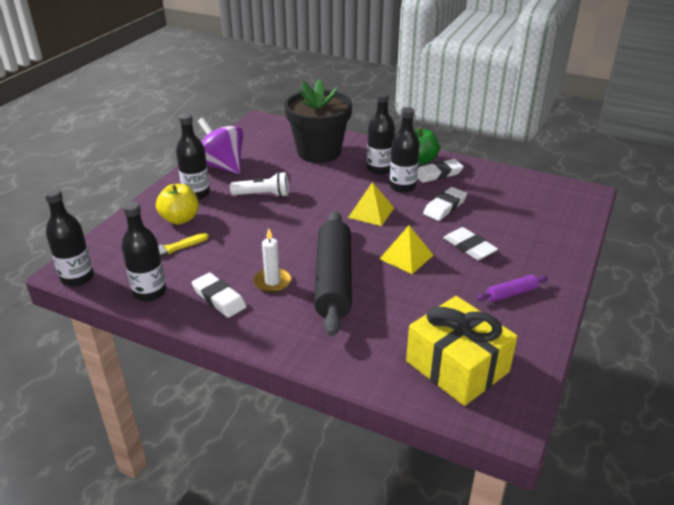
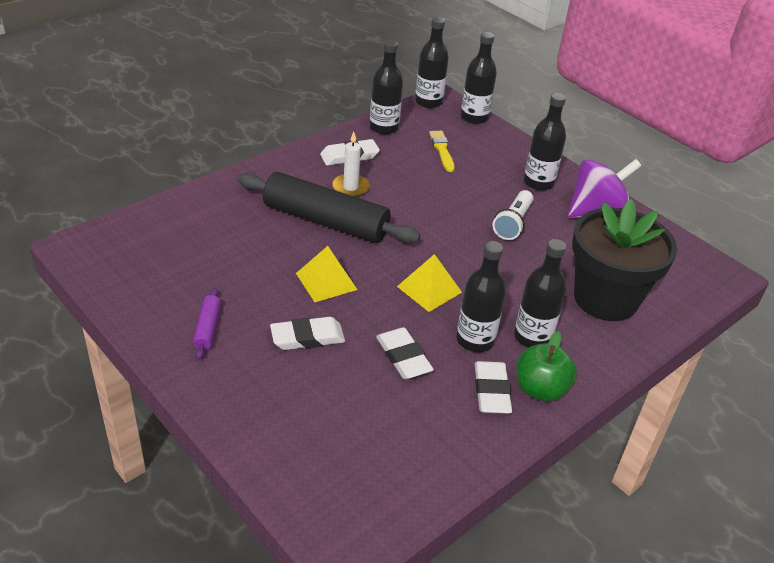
camera: 110 degrees right, 5 degrees up
(99, 244) = (474, 117): none -> black bottle
(180, 219) = (492, 163): yellow apple -> none
(457, 366) = (155, 246): yellow gift -> none

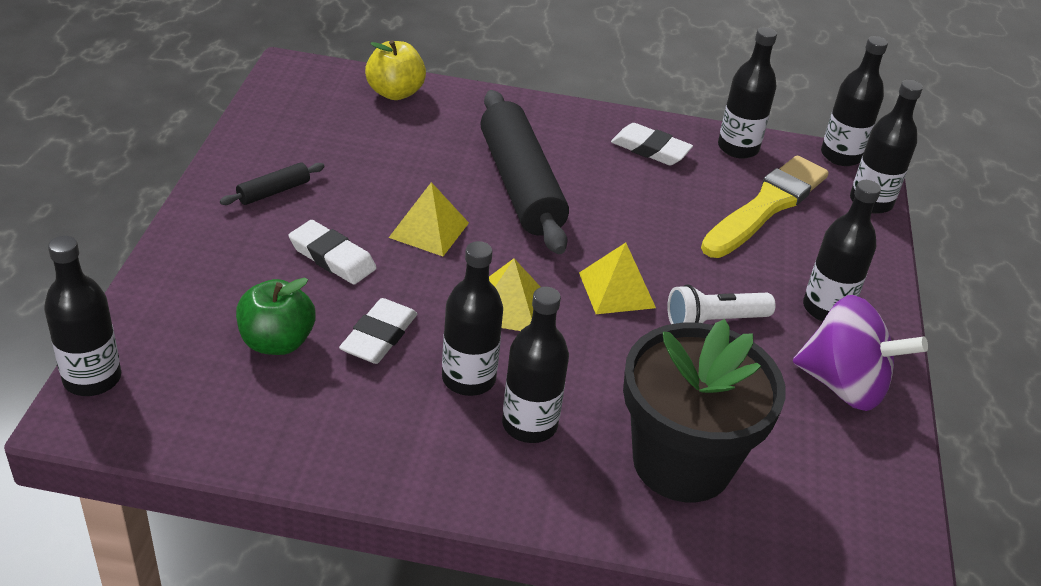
camera: 50 degrees right, 0 degrees up
(167, 217) = (395, 93): none -> yellow apple
(208, 328) = (274, 192): purple rolling pin -> black rolling pin
(312, 521) = (92, 378): none -> black bottle
(350, 187) = (599, 175): white candle -> none
(442, 150) = (766, 206): yellow brush -> yellow brush, size x1.95
(455, 241) = (616, 290): none -> yellow pyramid
(491, 391) = (401, 428): white eraser -> none
(540, 389) = (448, 468): green apple -> green apple (277, 342)

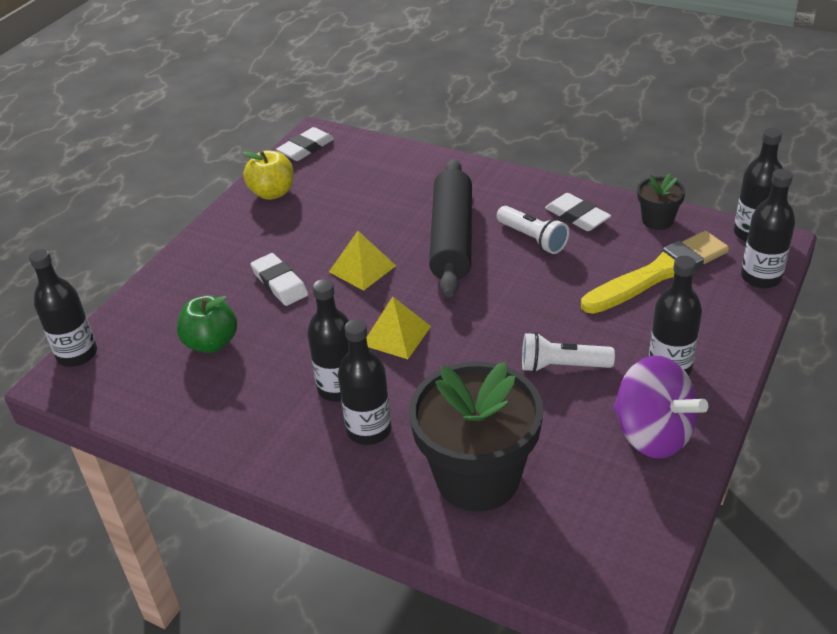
camera: 25 degrees right, 0 degrees up
(274, 192) = (260, 229): black rolling pin -> none
(379, 336) = (287, 347): white eraser -> white eraser (306, 148)
(395, 93) = (386, 157): yellow apple -> yellow apple (272, 193)
(613, 178) = (532, 239): none -> white flashlight
(616, 290) = (491, 331): yellow pyramid -> none
(738, 148) = (657, 220): black bottle -> black flower pot

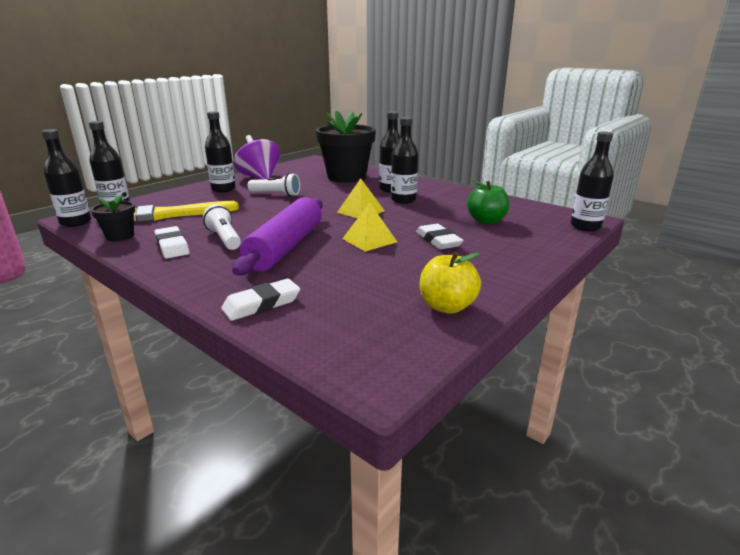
camera: 170 degrees left, 15 degrees down
(306, 148) = (397, 358): white eraser -> white eraser (261, 304)
(451, 238) = (286, 247): black rolling pin -> purple rolling pin

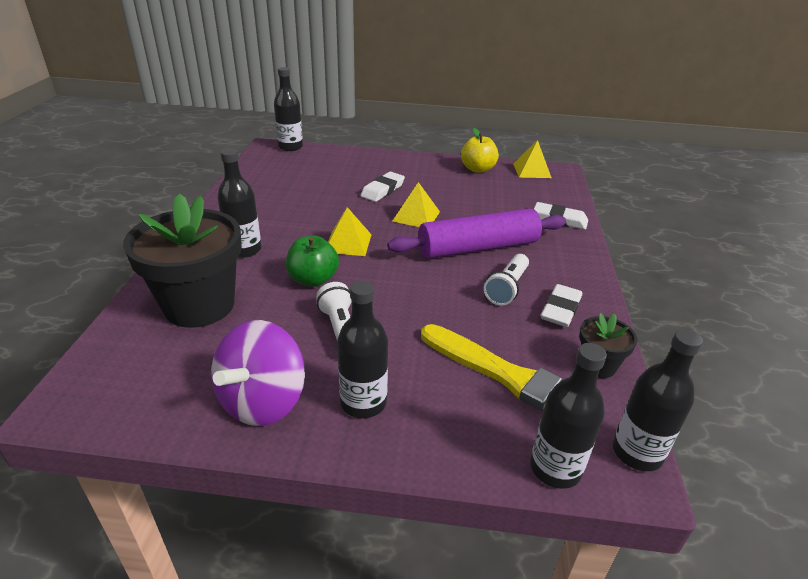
camera: 125 degrees left, 10 degrees up
(403, 200) = (284, 230): black bottle -> none
(404, 350) = (532, 170): none -> yellow pyramid
(486, 221) = (314, 180): green apple -> green apple (313, 280)

